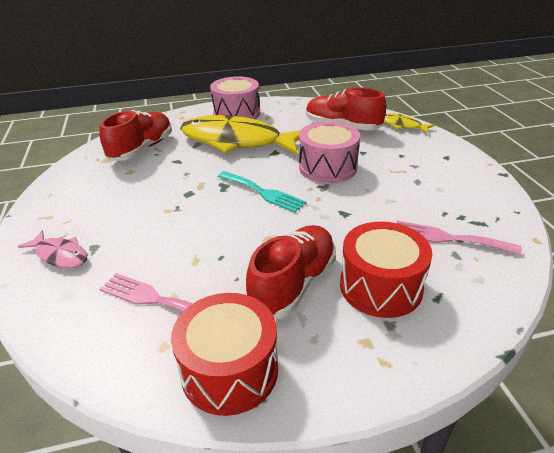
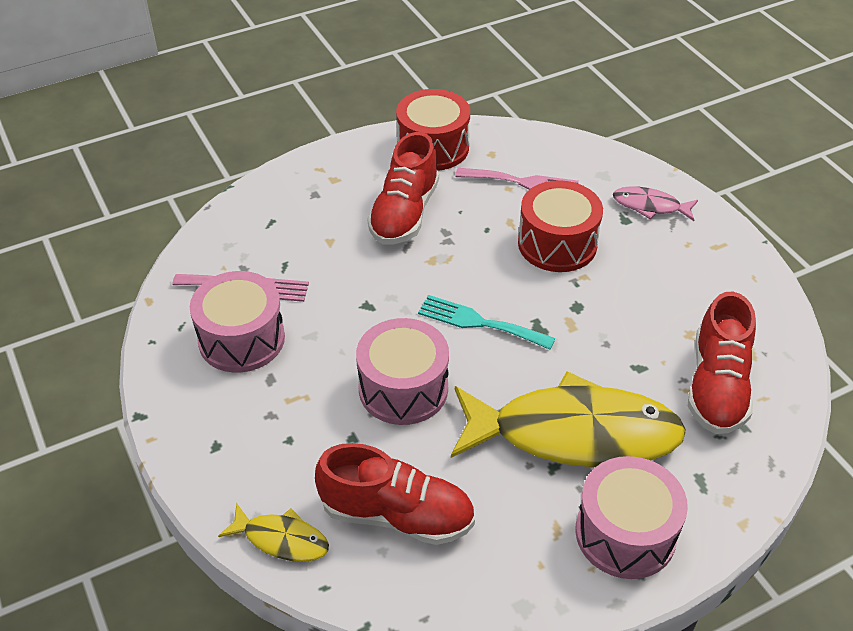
camera: 165 degrees right, 10 degrees up
(380, 286) = (322, 223): red drum -> red drum (557, 244)
(443, 204) = (241, 339): none -> pink drum

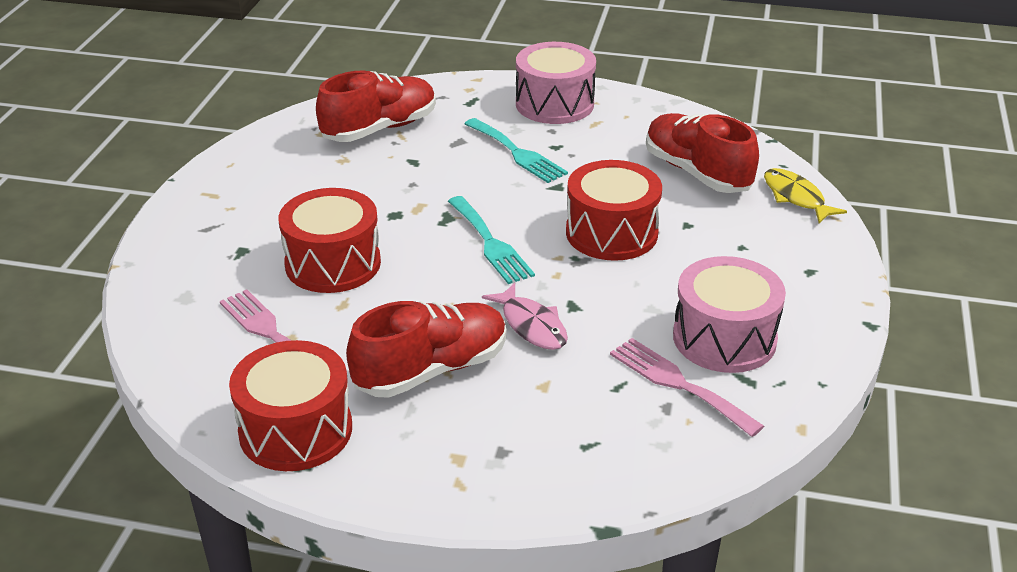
camera: 140 degrees left, 10 degrees down
(403, 388) = (611, 233): pink drum -> red drum
(574, 434) = (517, 153): yellow fish -> turquoise fork
(650, 206) = (201, 248): pink fish -> pink fish (531, 325)

